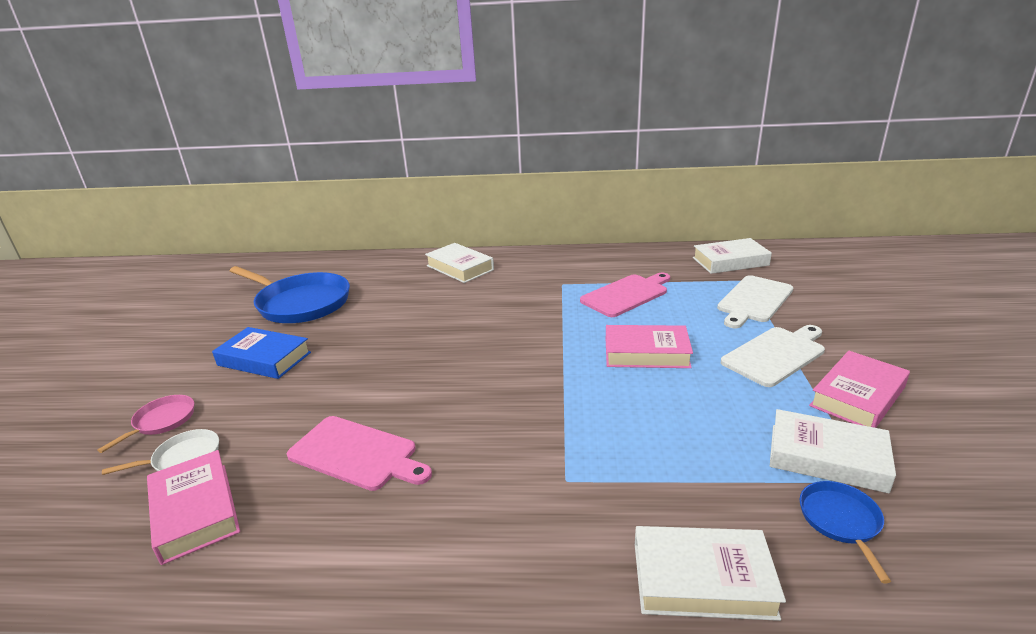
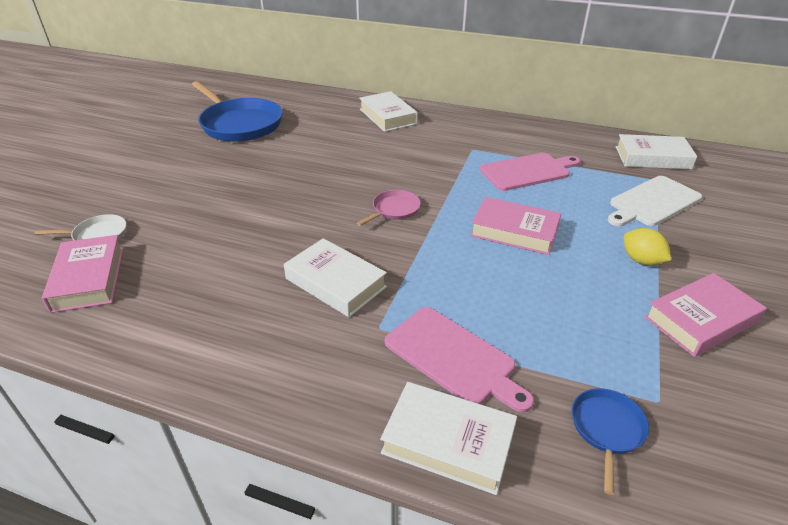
camera: 15 degrees right, 10 degrees up
(162, 421) = (95, 202): pink pan -> pink pan (394, 210)
(264, 359) = (190, 167): blue book -> none
(357, 454) = (223, 263): pink cutting board -> pink cutting board (453, 357)
(775, 355) = (641, 260): white cutting board -> yellow lemon
(827, 457) = (630, 369): white book -> white book (335, 283)

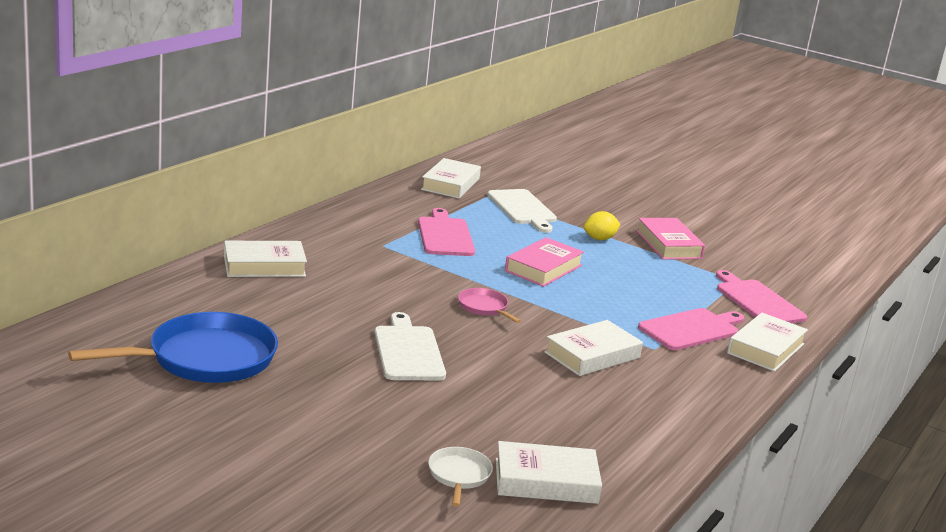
camera: 80 degrees left, 15 degrees down
(89, 279) = (546, 481): pink book -> white book
(288, 187) = (408, 351): none -> white cutting board
(606, 429) = (757, 301): blue pan -> pink cutting board

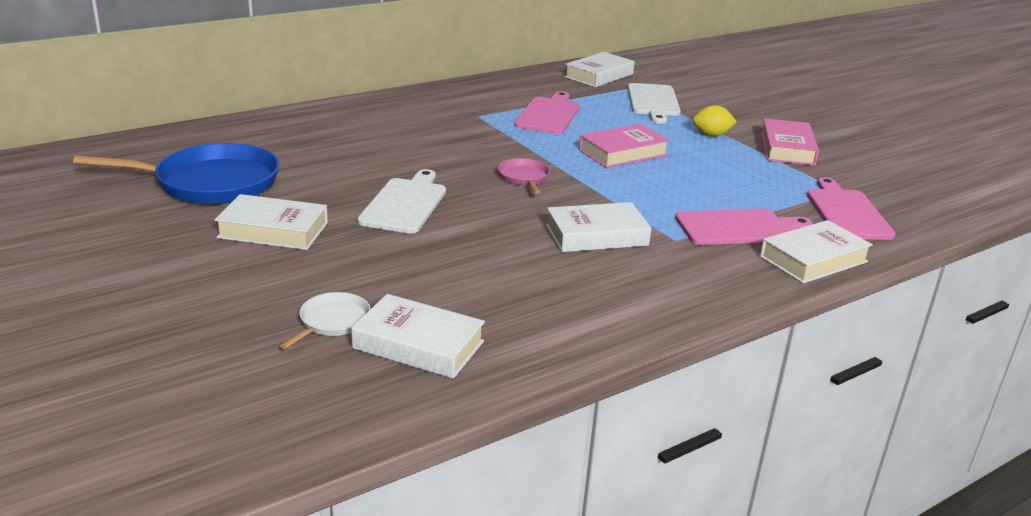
camera: 25 degrees right, 5 degrees up
(264, 266) = (348, 119): white book -> white book (273, 230)

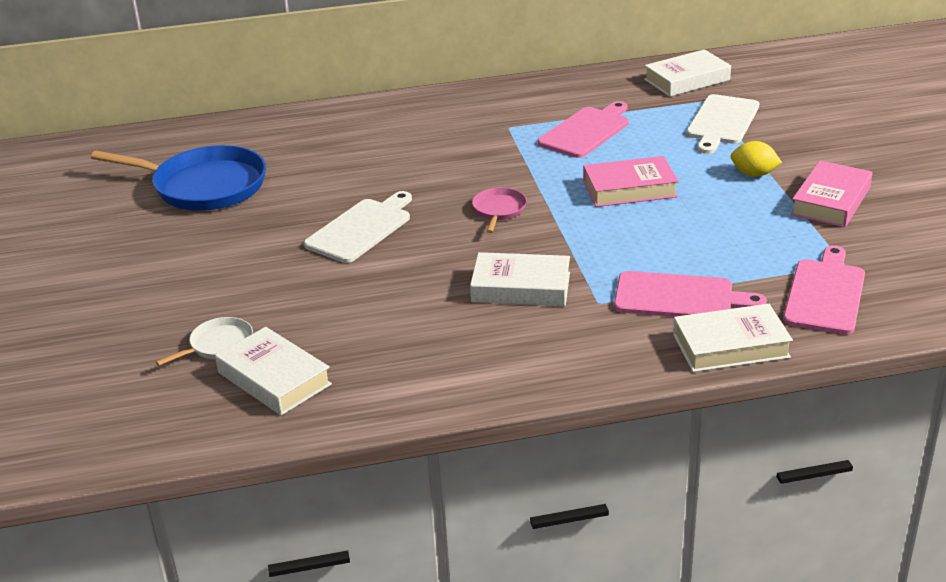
camera: 25 degrees right, 5 degrees up
(273, 230) = (227, 244): white book -> none

